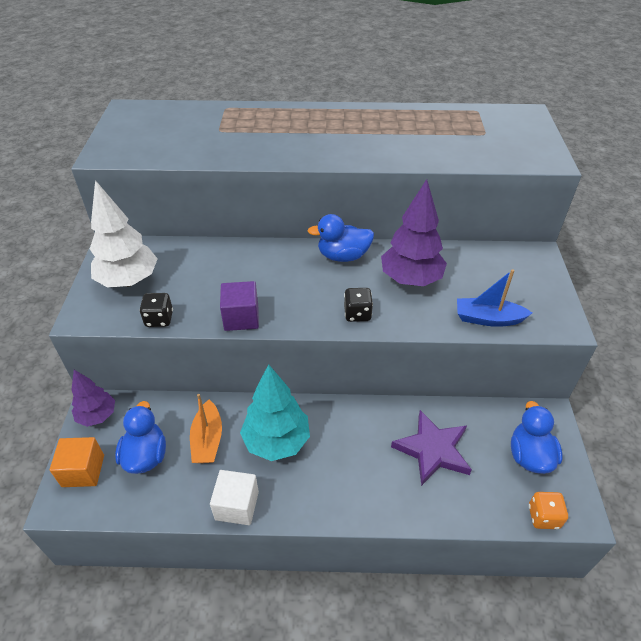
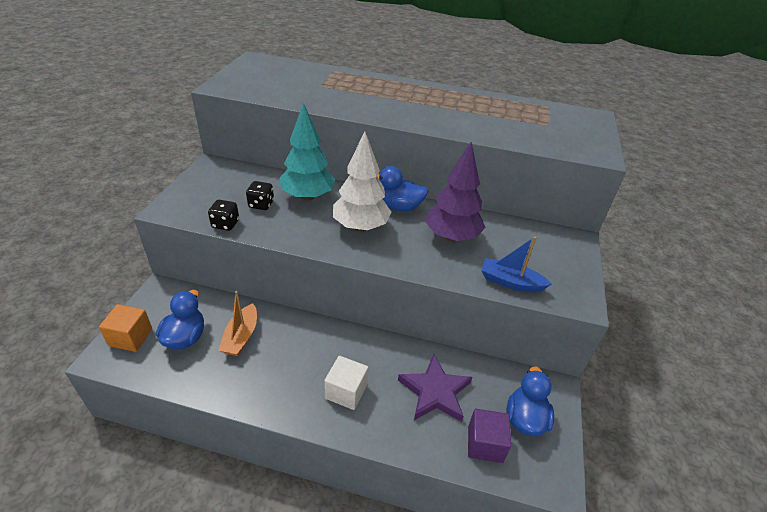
camera: 10 degrees right, 5 degrees down
(97, 416) = (160, 297): purple tree -> none
(129, 281) = (214, 191): white tree -> white tree (360, 226)
(237, 505) = (244, 396): white cube -> white cube (346, 391)
(241, 317) = (293, 237): purple cube -> purple cube (485, 444)
(276, 441) = (299, 352): turquoise tree -> turquoise tree (307, 196)
(357, 314) = (393, 254): black dice -> black dice (261, 204)
(543, 517) = (520, 477): orange dice -> none

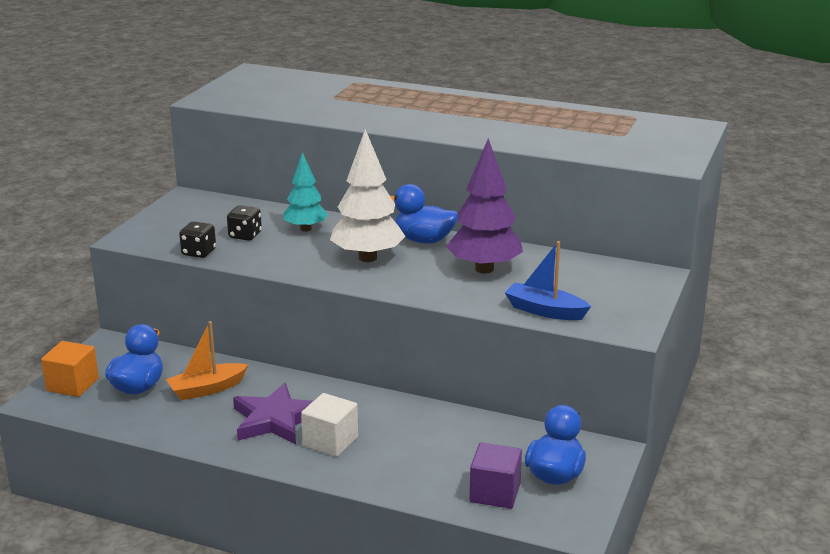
camera: 10 degrees right, 15 degrees down
(241, 337) = (207, 389): orange boat -> orange boat turned 45 degrees clockwise
(307, 196) = (305, 229): turquoise tree -> turquoise tree, size x0.63
(435, 392) = (444, 447): purple star -> purple star (275, 419)

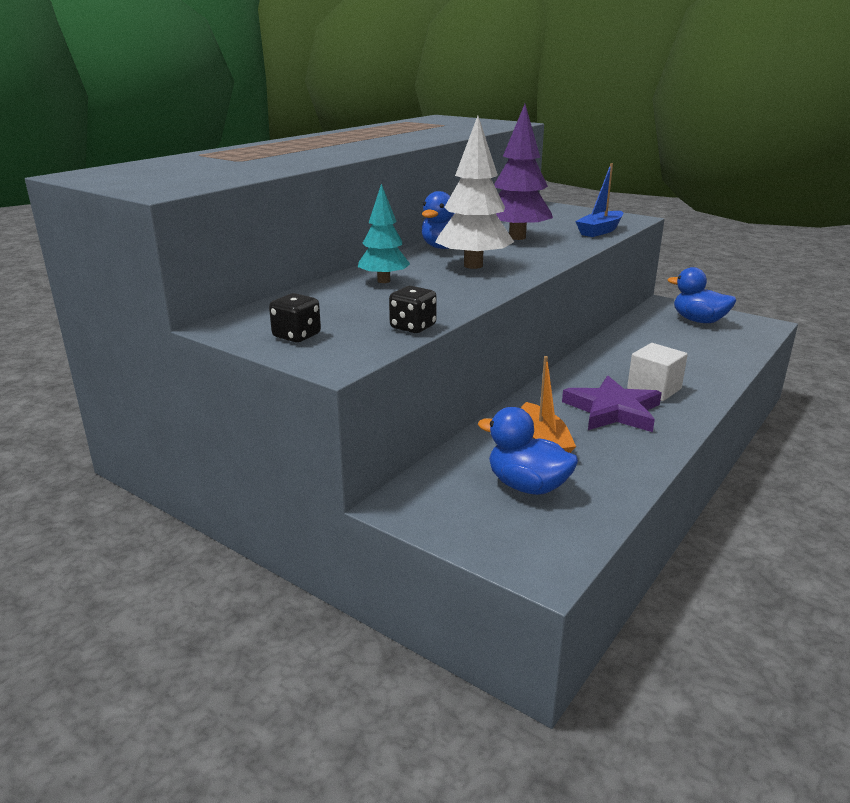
camera: 75 degrees left, 0 degrees up
(72, 385) = (506, 538): orange cube -> none
(245, 235) = (380, 305): black dice -> black dice (296, 336)
(495, 493) = (726, 340): purple cube -> none

